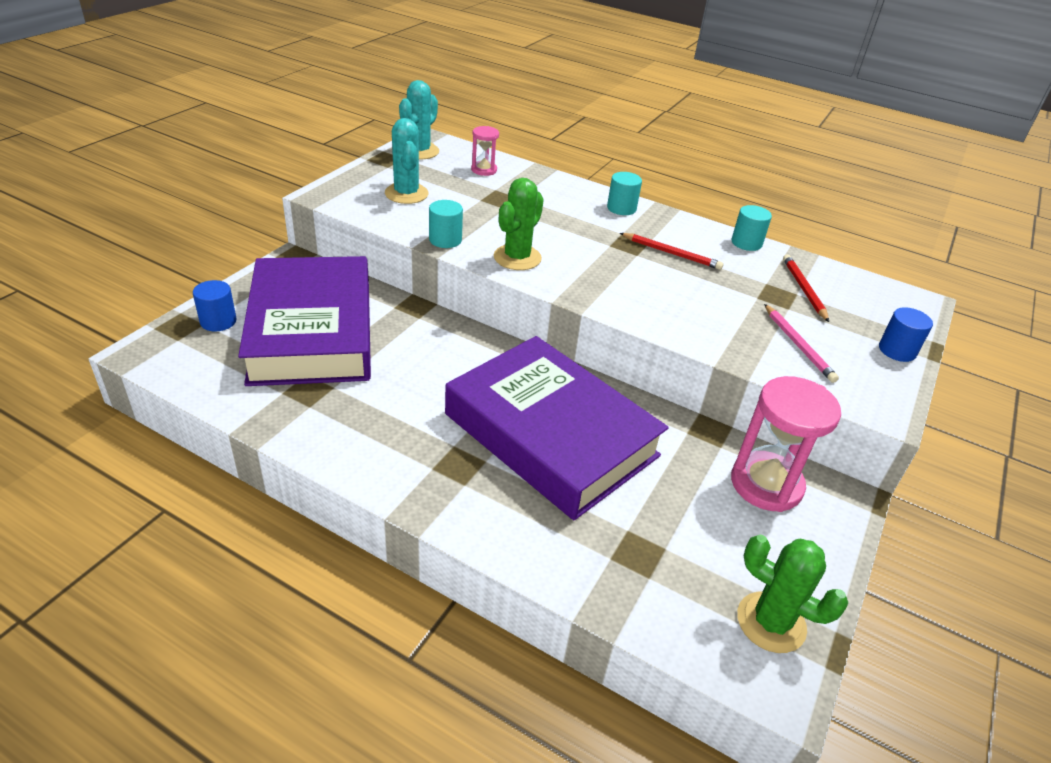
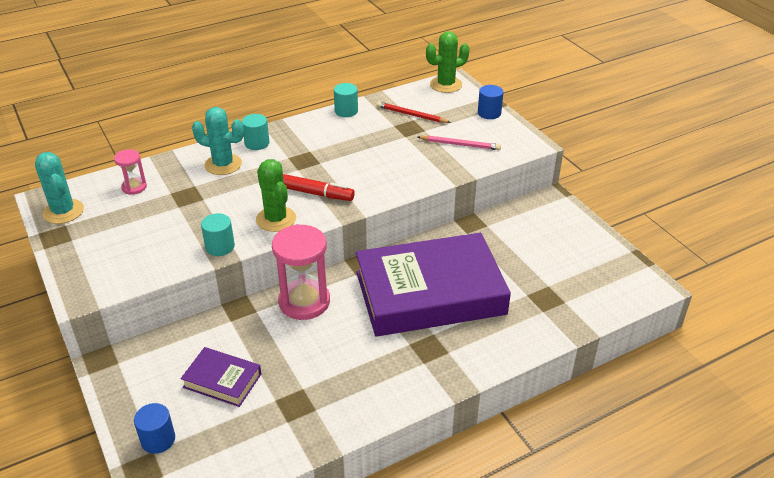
camera: 55 degrees left, 0 degrees up
(311, 331) = (222, 381): purple book -> purple book, size x0.44
(406, 194) = (129, 244): turquoise cactus -> turquoise cactus (223, 164)
(584, 269) = (317, 194): none -> red marker
(671, 253) = (331, 147): red pencil -> none
(766, 484) = (526, 223): pink hourglass -> pink hourglass (304, 302)
(771, 622) = (615, 271): green cactus -> green cactus (446, 85)

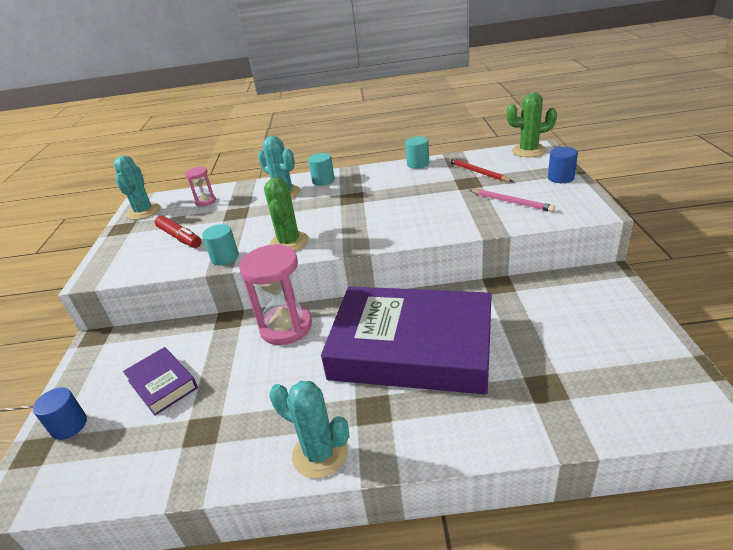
camera: 30 degrees right, 5 degrees down
(317, 194) = (341, 227): red marker -> red marker (179, 237)
(409, 391) = (320, 454): none -> turquoise cactus

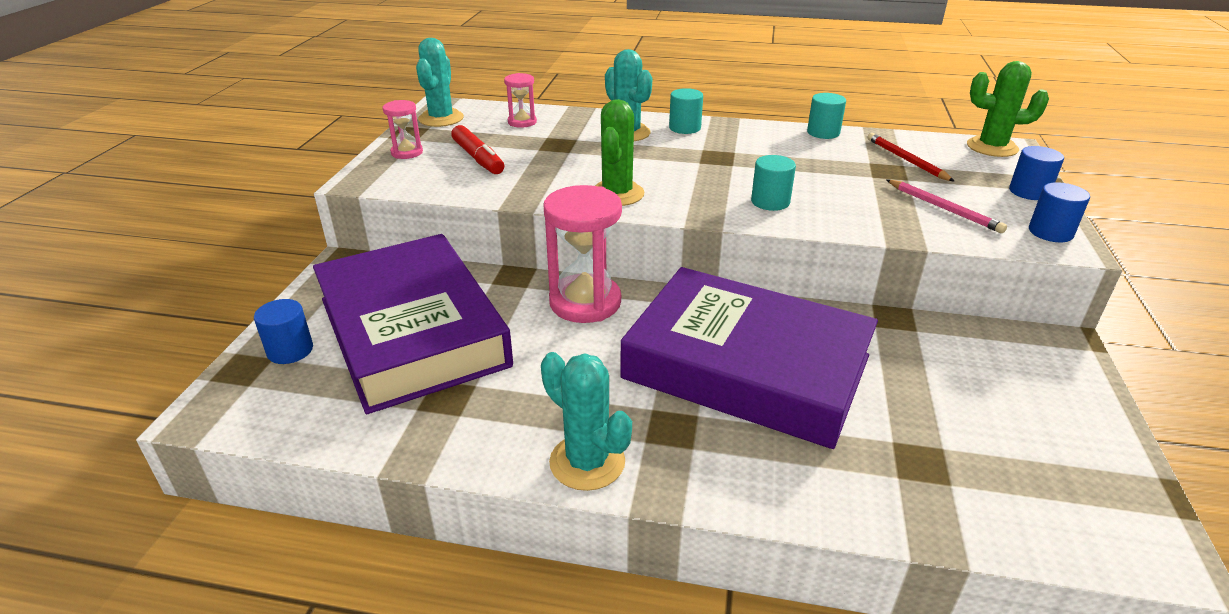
camera: 10 degrees right, 0 degrees up
(124, 245) = (407, 152): none -> pink hourglass
(162, 384) = (412, 331): purple book -> purple book, size x2.30
(225, 257) = (529, 194): turquoise cylinder -> turquoise cylinder (770, 202)
(582, 204) = (1050, 232): none -> blue cylinder

